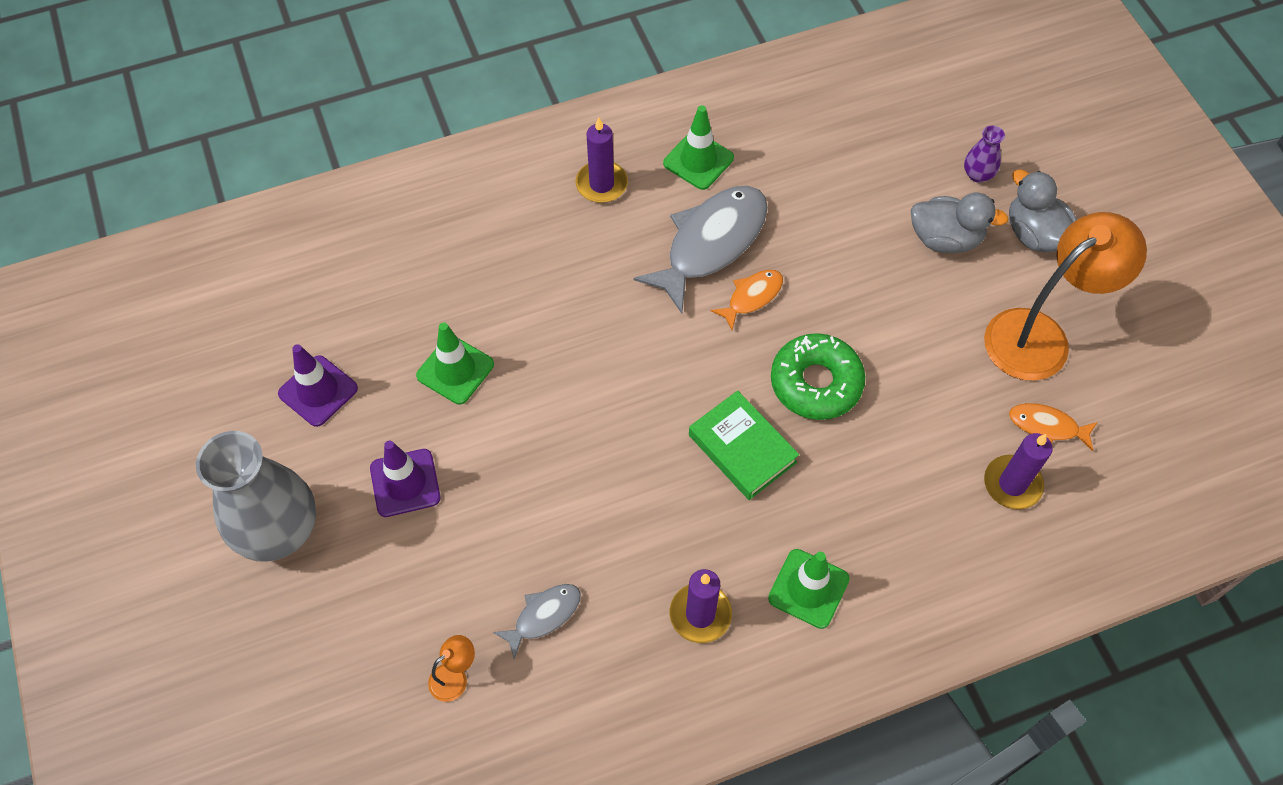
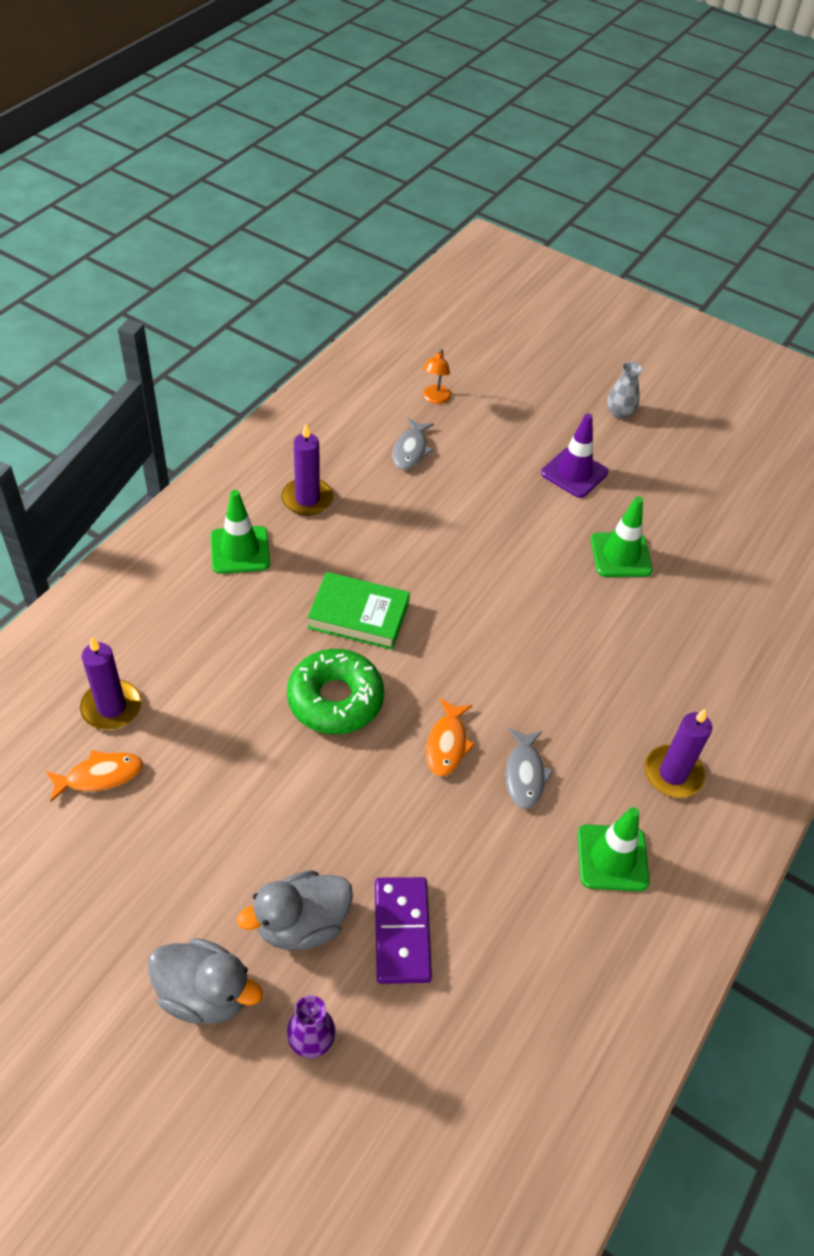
camera: 140 degrees right, 10 degrees down
(278, 530) = (619, 413): grey vase -> grey vase, size x0.43
(318, 391) = (693, 493): purple traffic cone -> none
(711, 243) = (524, 774): grey fish -> grey fish, size x0.50
(878, 198) = (402, 931): none -> purple domino
(1040, 335) = (145, 868): orange lamp -> none

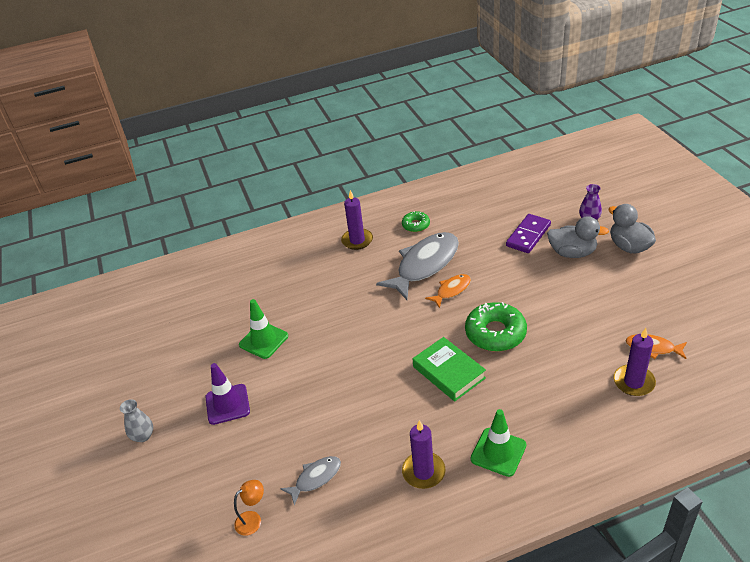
camera: 135 degrees left, 10 degrees down
(524, 774) = (425, 265): grey fish -> grey fish, size x2.02
(612, 858) = (416, 225): green traffic cone -> green donut

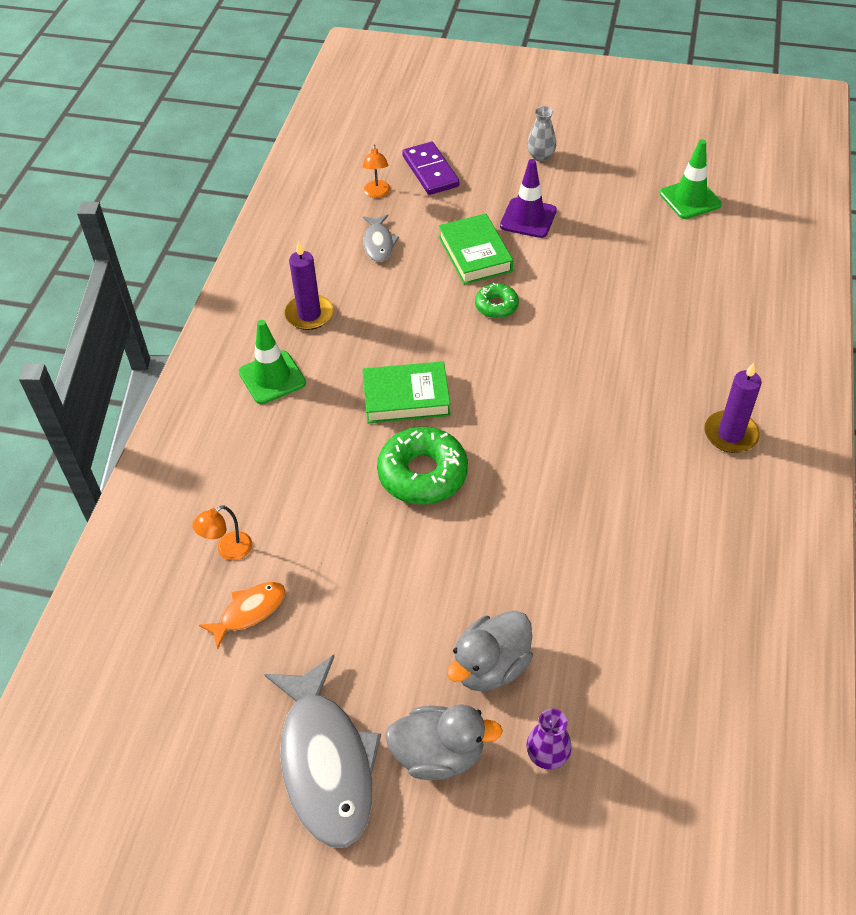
camera: 120 degrees right, 10 degrees up
(263, 340) = (601, 273): green traffic cone -> green traffic cone (690, 199)
(288, 413) = (475, 254): none -> green book
(416, 225) = (716, 518): green donut -> green donut (496, 306)
(425, 265) = (612, 478): grey fish -> grey fish (326, 762)
(451, 290) = (536, 476): orange fish -> none
(528, 235) = (577, 640): purple domino -> purple domino (430, 171)
(633, 382) = (228, 550): purple candle -> orange lamp

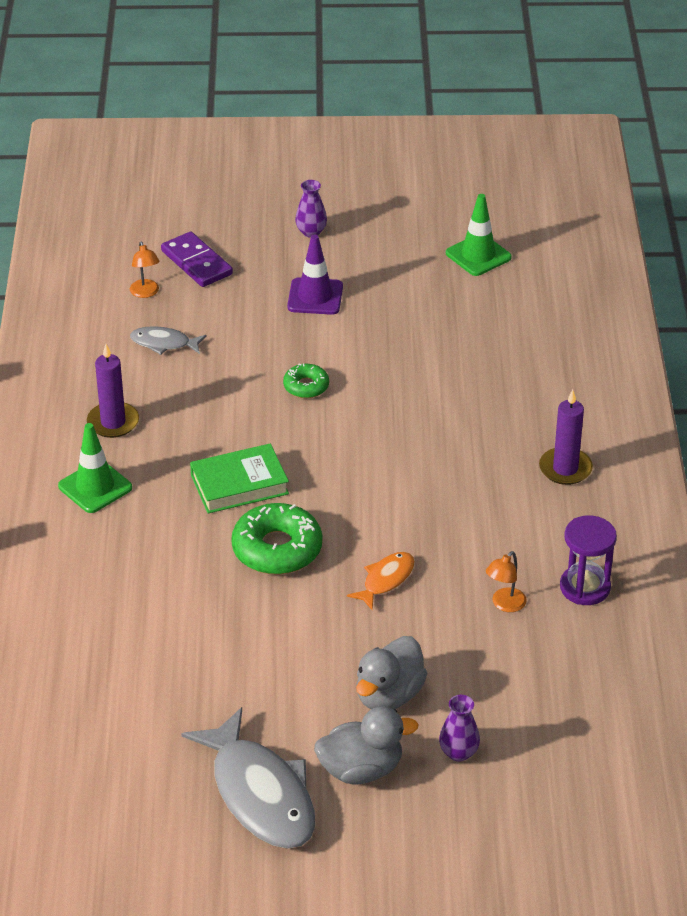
camera: 15 degrees left, 10 degrees down
(228, 550) = (106, 644): orange lamp -> orange lamp (504, 605)
(249, 611) = (146, 691): orange fish -> orange fish (386, 580)
(378, 243) = (164, 343): grey fish -> grey fish turned 120 degrees clockwise
(475, 254) = (269, 340): green book -> none
(540, 156) = (311, 232): grey vase -> purple vase
(725, 575) = (585, 587): none -> purple hourglass

